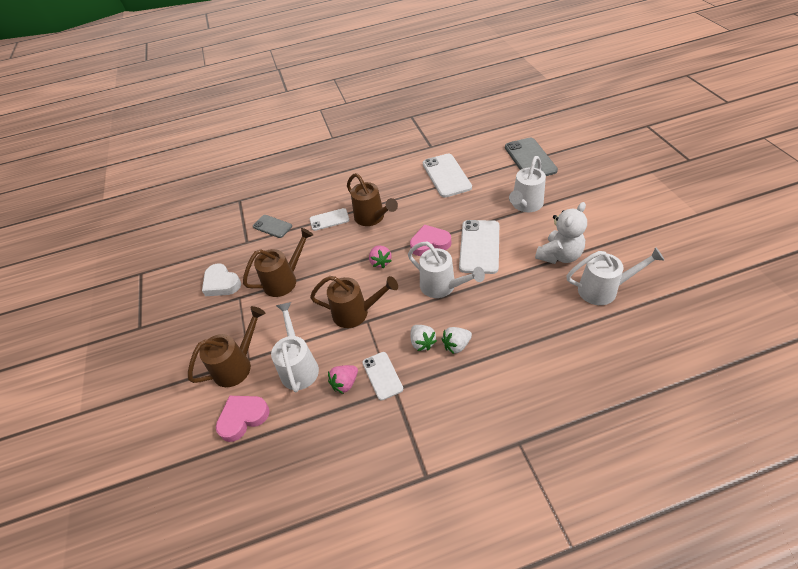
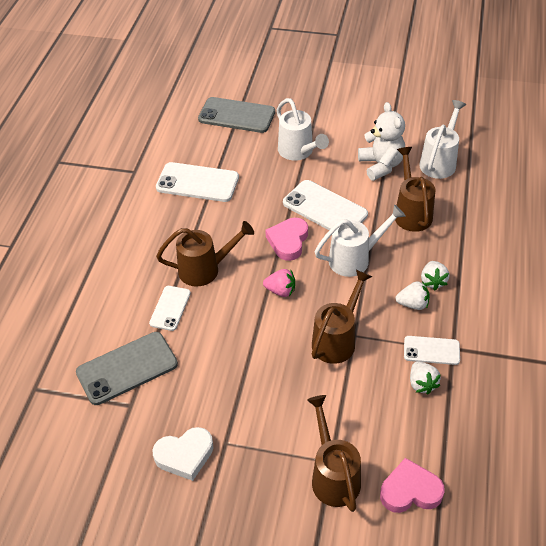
camera: 65 degrees left, 0 degrees up
(243, 418) = (410, 491): pink heart -> pink heart turned 90 degrees clockwise
(272, 226) = (127, 368): grey phone -> grey phone, size x1.69
(284, 280) = (236, 387): brown watering can -> brown watering can (411, 212)
(299, 366) = (374, 416): white watering can -> none
(345, 383) = (422, 384): pink strawberry -> white strawberry

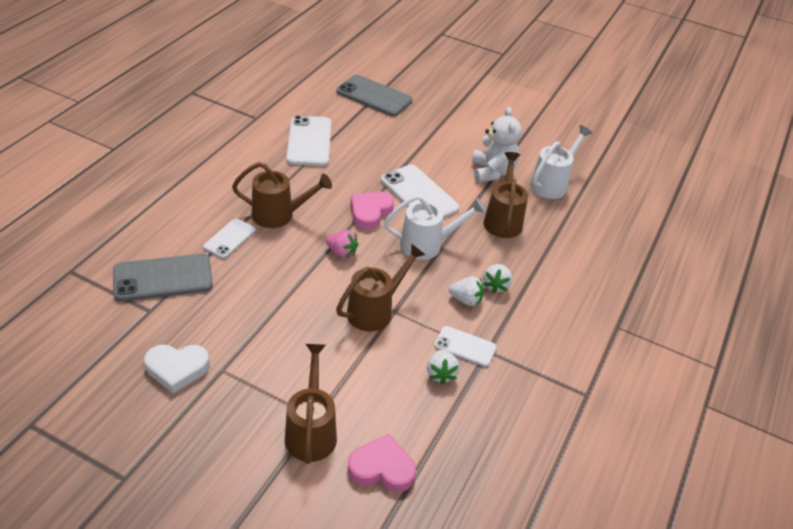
camera: 10 degrees right, 5 degrees down
(197, 182) = (309, 141): white phone -> white phone turned 60 degrees clockwise
(298, 152) = (417, 140): white watering can -> none

